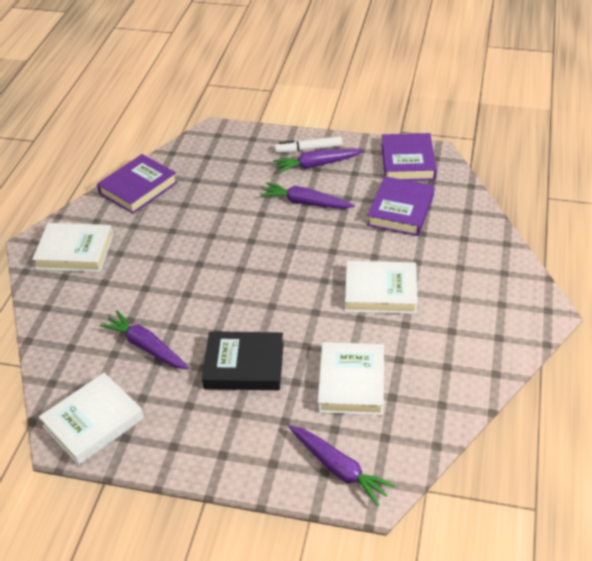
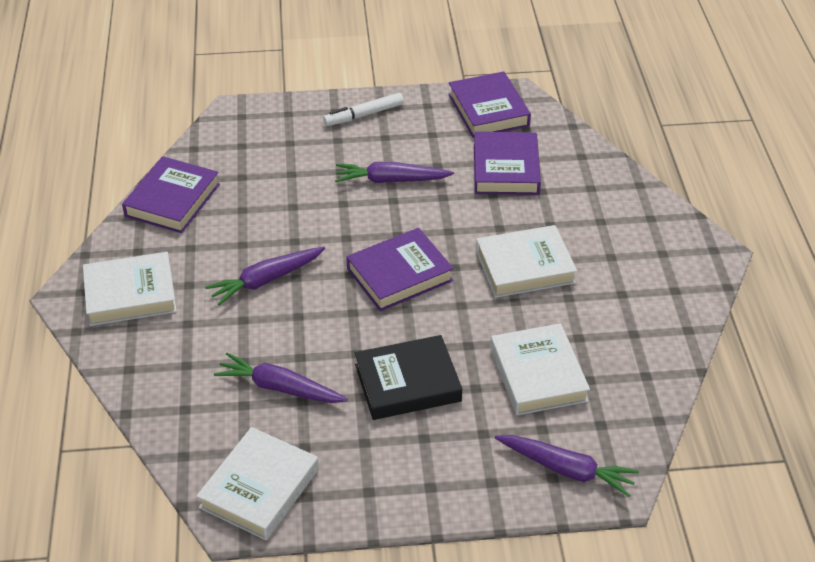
camera: 20 degrees left, 0 degrees up
(278, 277) = (399, 274): none -> purple book
(317, 165) = (382, 132): purple carrot -> purple carrot (266, 280)

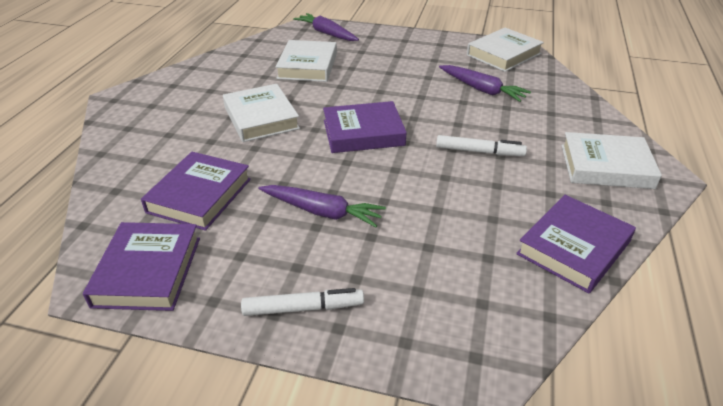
camera: 160 degrees left, 5 degrees down
(266, 280) = (479, 152): purple carrot -> white marker
(407, 383) = (393, 77): black book -> none
(525, 267) = (261, 118): white book -> white book turned 60 degrees clockwise

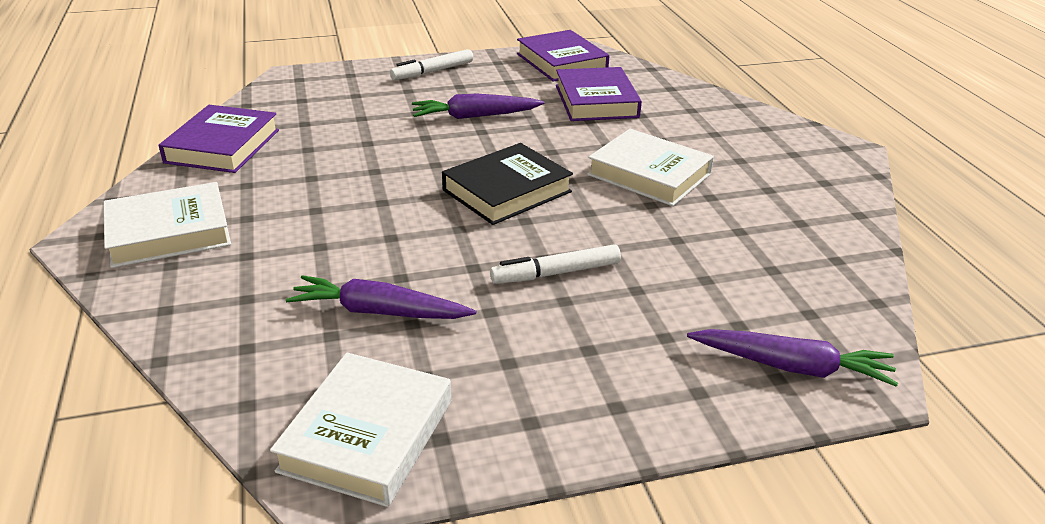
camera: 150 degrees right, 5 degrees down
(307, 66) = (708, 269): white book -> none
(363, 133) = (507, 191): purple book -> black book
(479, 152) = (345, 207): white marker -> white marker (556, 273)

